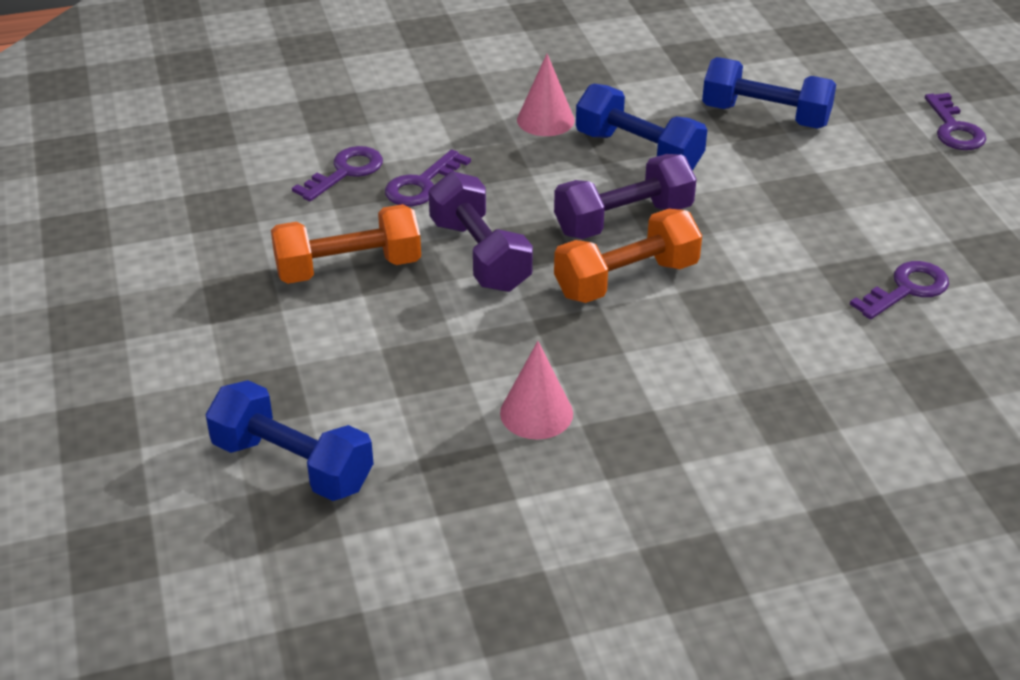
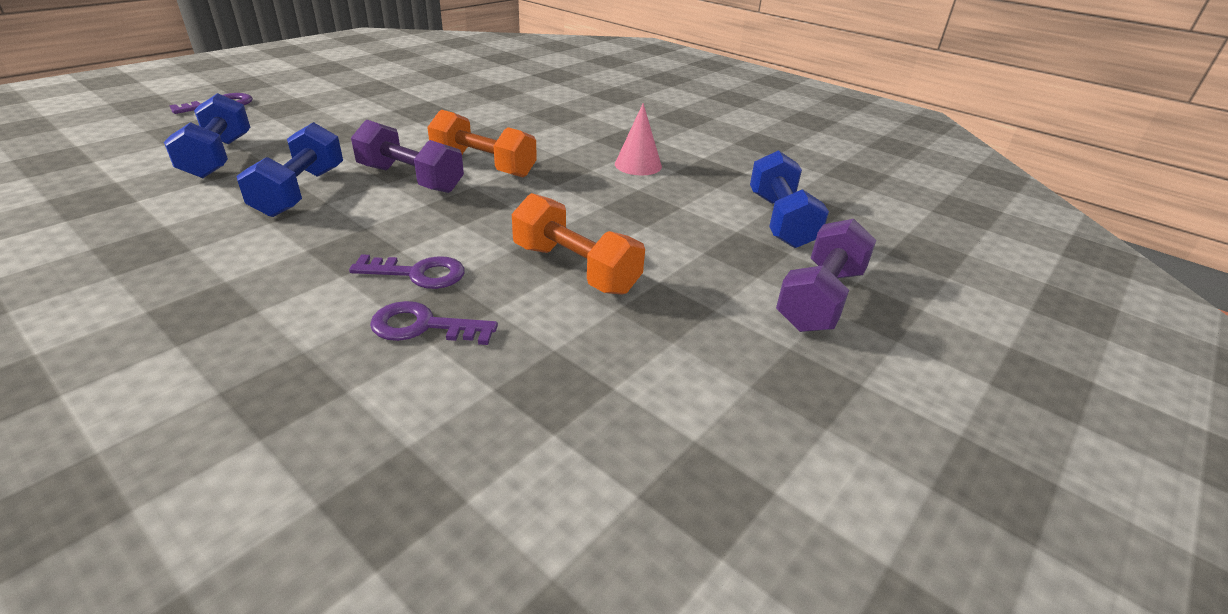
camera: 125 degrees left, 5 degrees down
(480, 255) = (503, 219): purple dumbbell -> purple dumbbell (820, 299)
(545, 120) = (257, 243): pink cone -> none
(907, 289) = (424, 101): purple key -> none

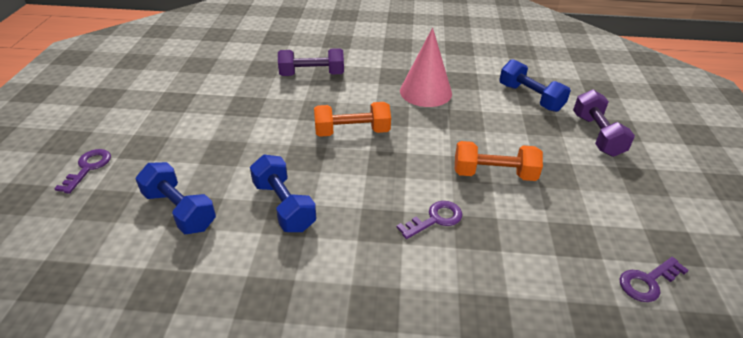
camera: 35 degrees left, 5 degrees up
(410, 179) = (329, 162): purple dumbbell -> purple dumbbell (312, 74)
(423, 326) = (484, 245): purple key -> purple key (647, 282)
(638, 165) = (425, 92): pink cone -> pink cone, size x1.70

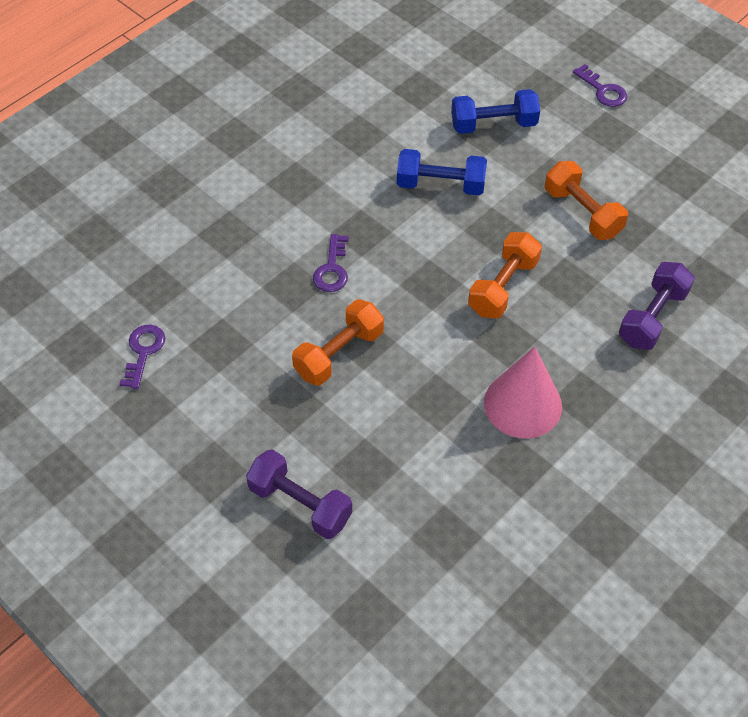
camera: 130 degrees right, 15 degrees up
(248, 126) = (582, 213): none -> orange dumbbell
(530, 97) = (419, 506): blue dumbbell -> none

